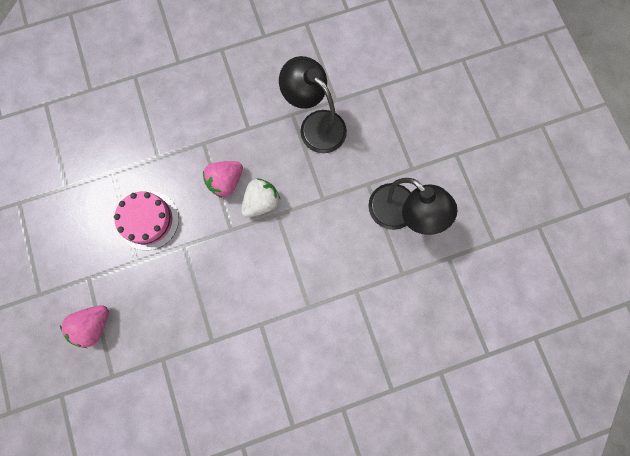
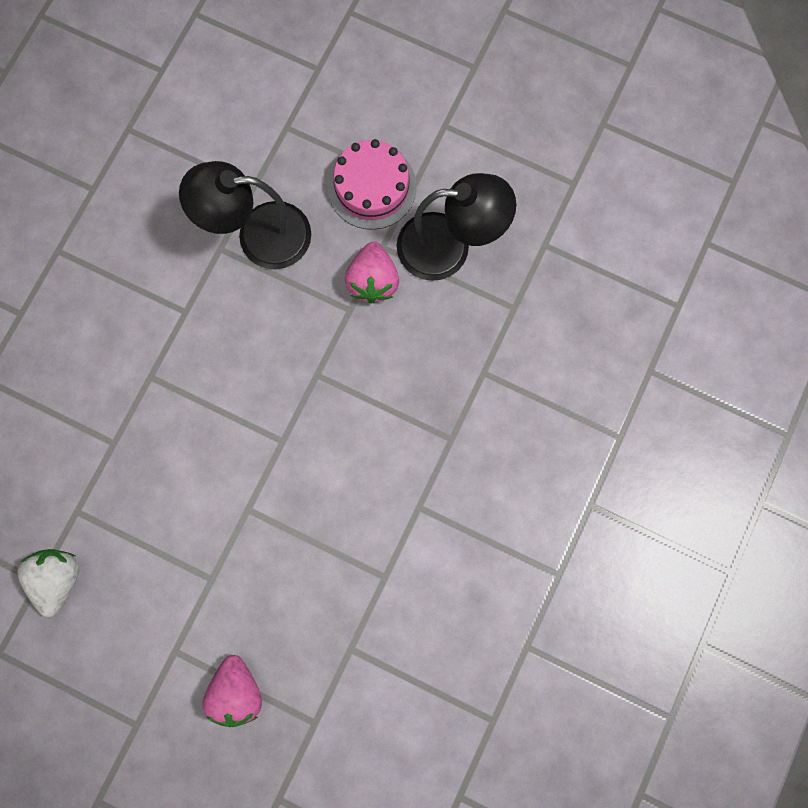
camera: 45 degrees left, 0 degrees up
(148, 220) = (177, 522): pink cake -> pink cake (372, 187)
(226, 182) = (222, 394): pink strawberry -> pink strawberry (373, 281)
(261, 202) = (286, 378): white strawberry -> white strawberry (58, 579)

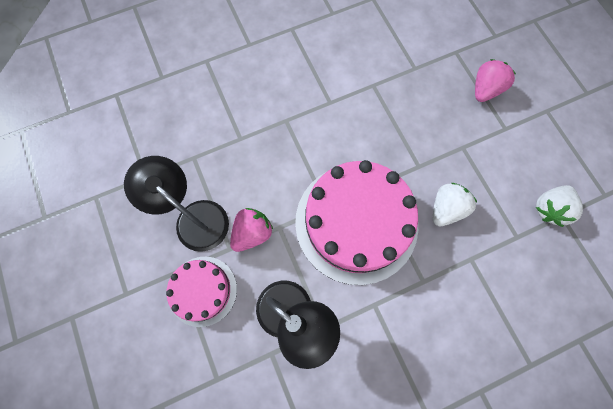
camera: 140 degrees left, 5 degrees down
(180, 480) = (446, 209): none -> white strawberry
(270, 382) = (356, 222): none -> pink cake

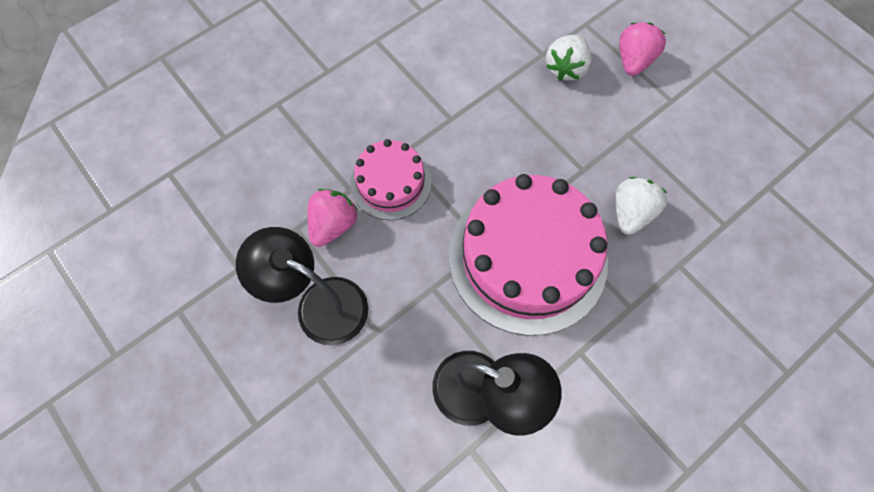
camera: 15 degrees left, 5 degrees down
(202, 291) = (357, 393): pink cake -> pink cake (391, 183)
(252, 233) = (400, 304): pink strawberry -> pink strawberry (333, 224)
(549, 208) = (751, 182): white strawberry -> white strawberry (566, 68)

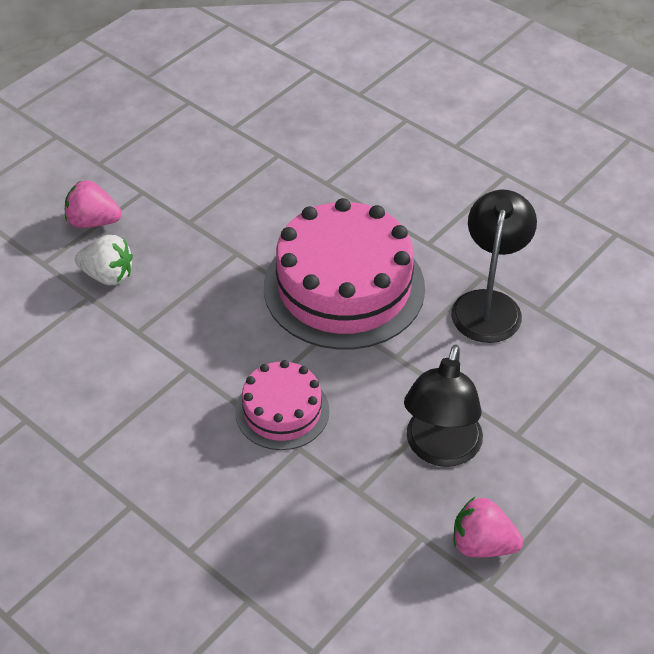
camera: 100 degrees left, 20 degrees down
(333, 224) = (345, 455): pink strawberry -> pink strawberry (482, 544)
(631, 213) = (279, 216): white strawberry -> none

